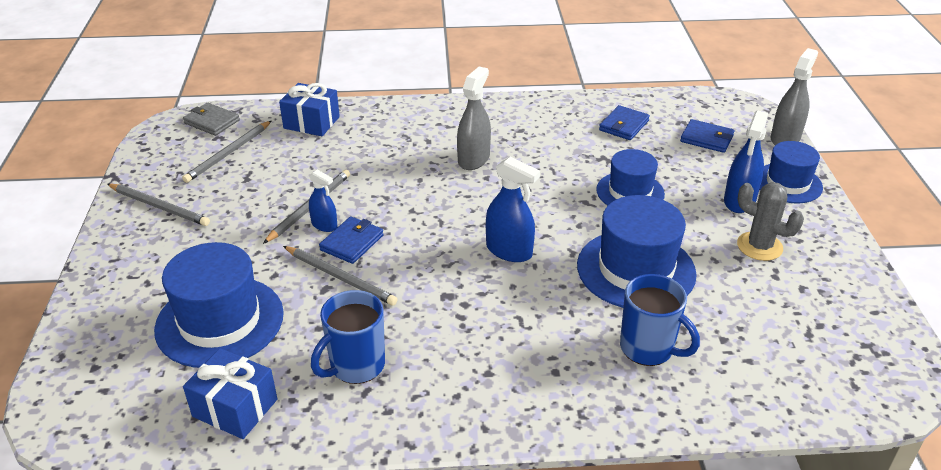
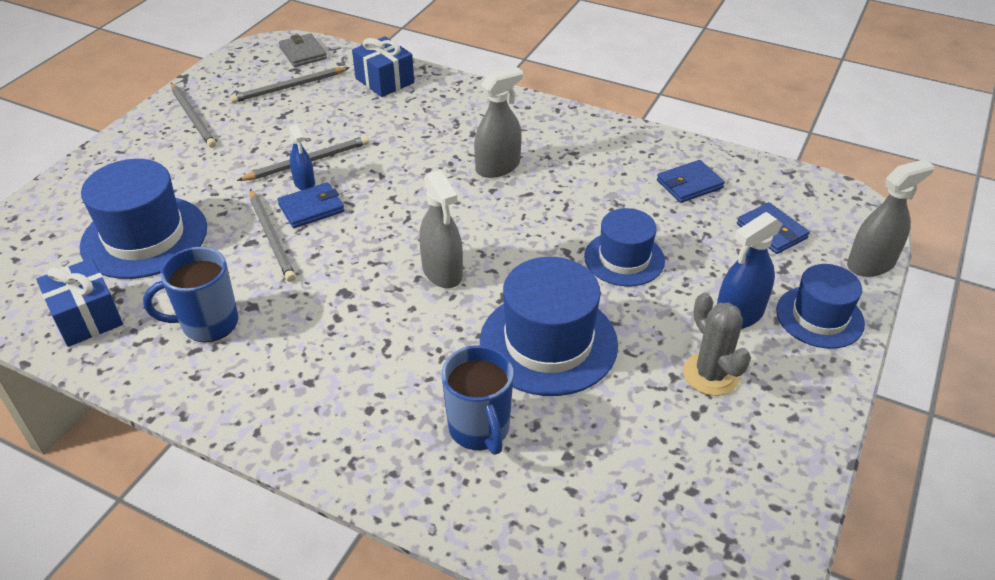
camera: 30 degrees right, 5 degrees up
(509, 251) = (442, 272): blue spray bottle -> grey spray bottle

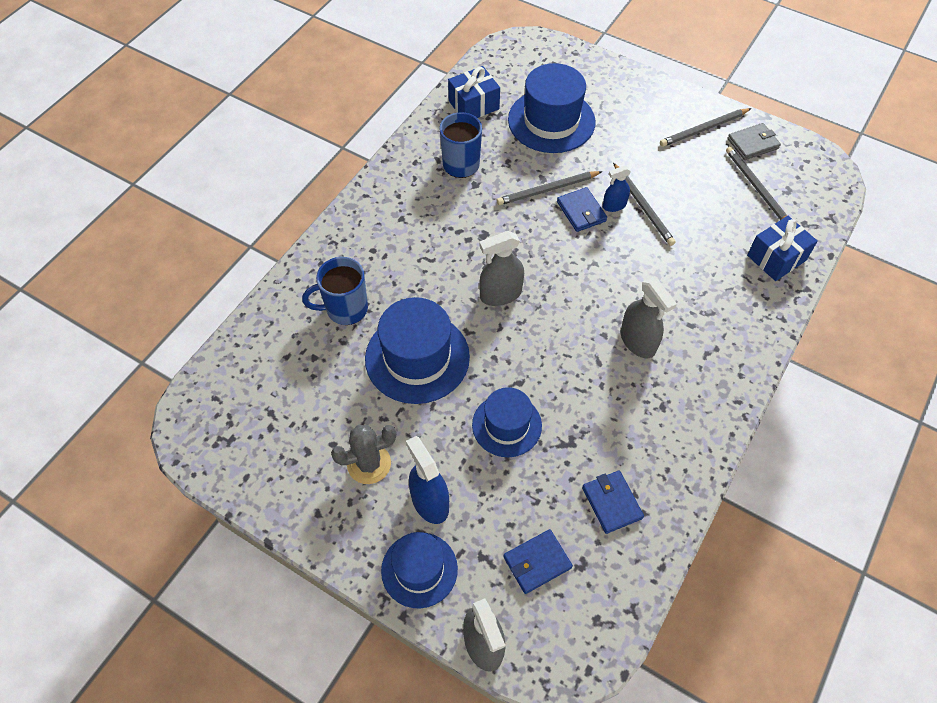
camera: 95 degrees right, 15 degrees up
(303, 53) = (819, 194): grey wallet -> grey wallet (753, 144)

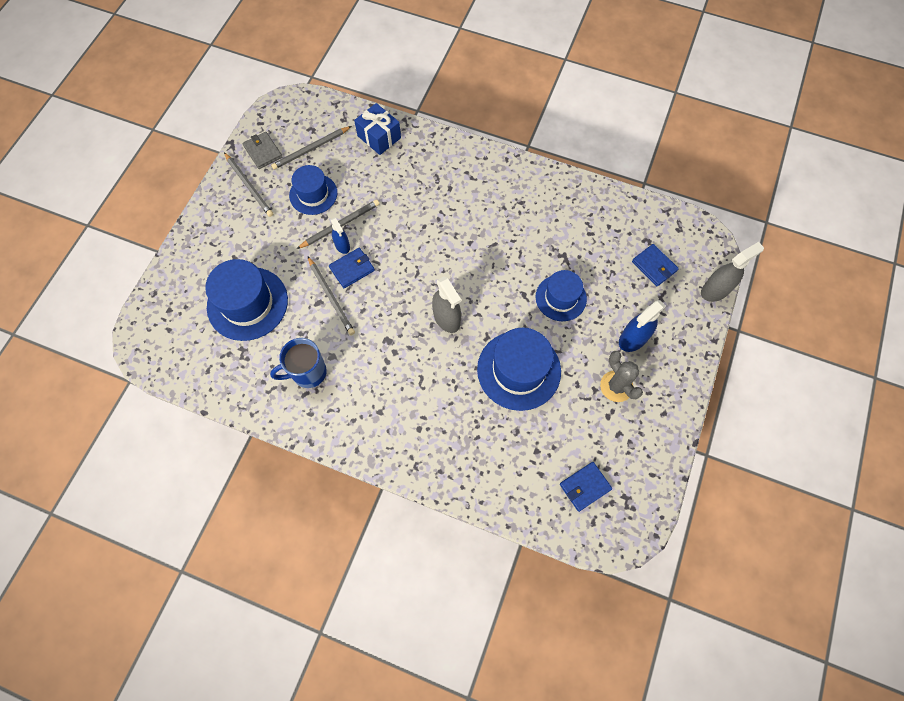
camera: 100 degrees left, 10 degrees up
(345, 309) = (485, 437): blue mug -> none
(419, 569) = (681, 336): blue hat -> blue hat (313, 194)
(473, 105) = (231, 374): blue gift -> none
(612, 503) = (600, 227): blue wallet -> blue wallet (585, 486)
(638, 341) = (471, 220): grey spray bottle -> none

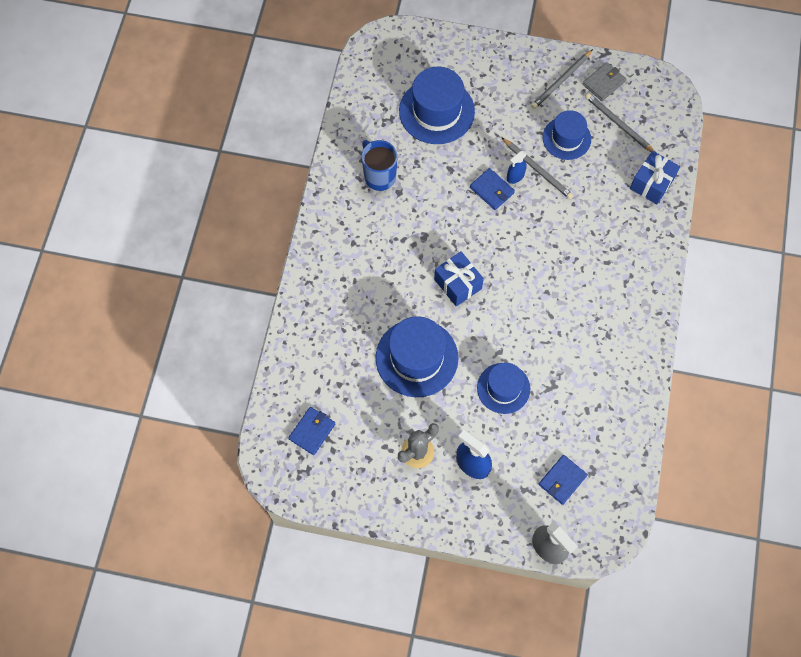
camera: 80 degrees right, 0 degrees up
(331, 297) = (458, 179): grey pencil -> none
(446, 318) = (457, 284): grey spray bottle -> blue gift
(585, 486) = (312, 431): blue wallet -> blue wallet turned 75 degrees clockwise

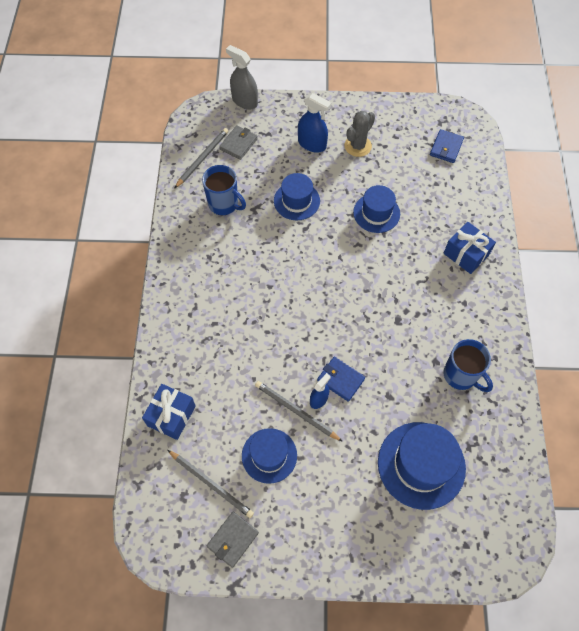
camera: 170 degrees right, 5 degrees down
(416, 358) = (376, 213): blue hat -> blue hat, size x0.64
(457, 284) = (355, 280): blue gift -> blue gift (466, 254)
(561, 81) = (284, 533): grey pencil -> grey pencil (202, 158)
(562, 480) = (238, 144): blue wallet -> grey wallet
(586, 397) = (224, 204): none -> blue mug

